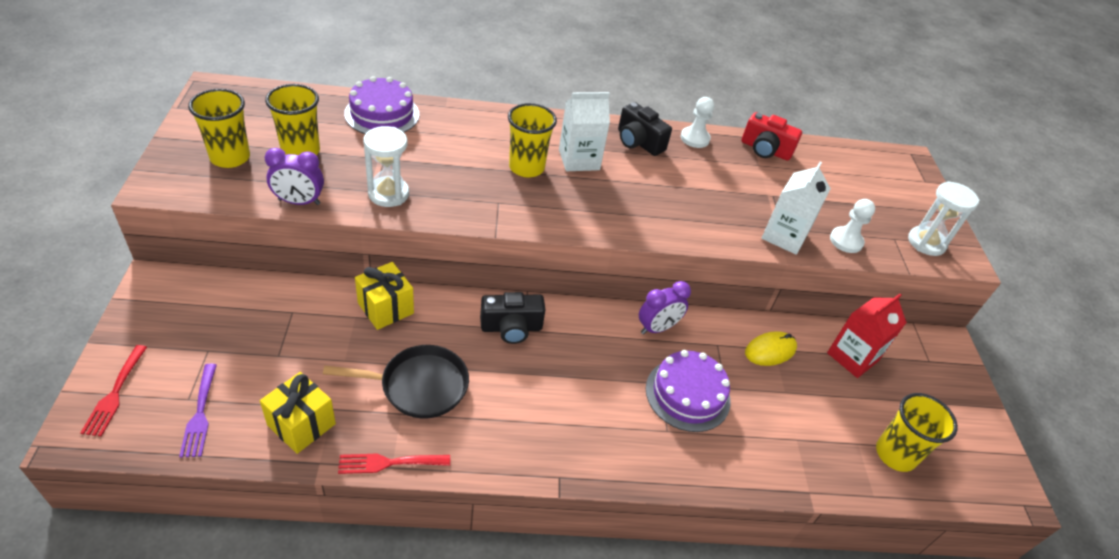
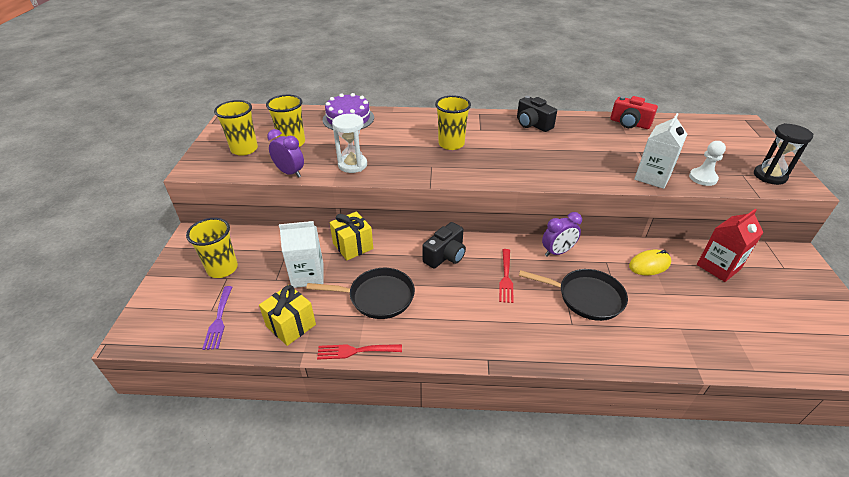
camera: 10 degrees right, 5 degrees down
(115, 394) = (161, 308): red fork -> red fork (506, 278)
(299, 202) = (290, 173): purple clock -> purple clock turned 150 degrees counterclockwise
(511, 328) = (445, 256): black camera -> black camera turned 45 degrees counterclockwise
(579, 160) = (489, 137): white carton -> white carton (308, 275)
(687, 394) = (586, 297): purple cake -> black pan
(694, 138) = (574, 120): white pawn -> none
(895, 454) = (767, 338): yellow cup -> yellow cup (222, 268)
(926, 243) = (769, 176): white hourglass -> black hourglass

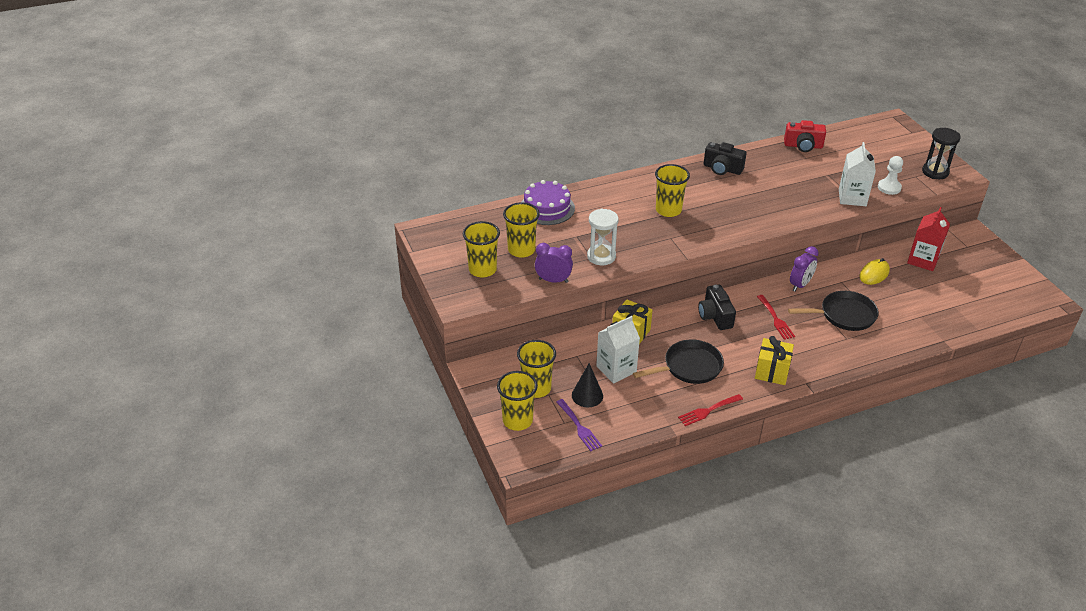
camera: 25 degrees left, 0 degrees up
(175, 293) = (517, 420): none -> yellow cup
(257, 291) = (587, 395): none -> black cone
(291, 325) = (642, 411): yellow gift -> yellow gift (772, 371)
(445, 256) = (715, 316): black camera -> black camera turned 150 degrees clockwise

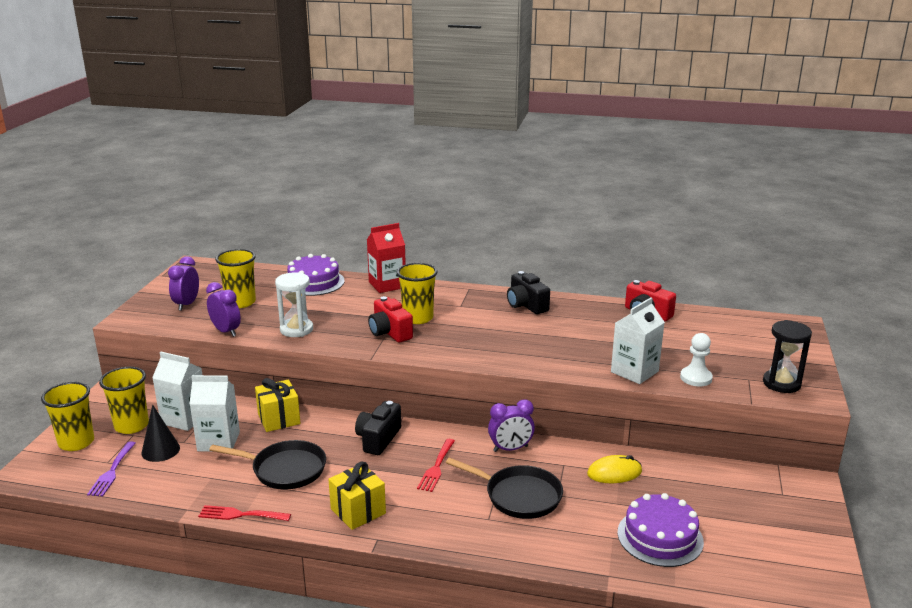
camera: 35 degrees right, 15 degrees down
(482, 270) = (187, 304): yellow cup -> purple clock
(565, 364) = (184, 419): none -> white carton
(668, 231) = (390, 332): none -> red camera
(923, 260) = (698, 484): red carton -> red carton (387, 285)
(941, 304) = (660, 537): none -> purple cake

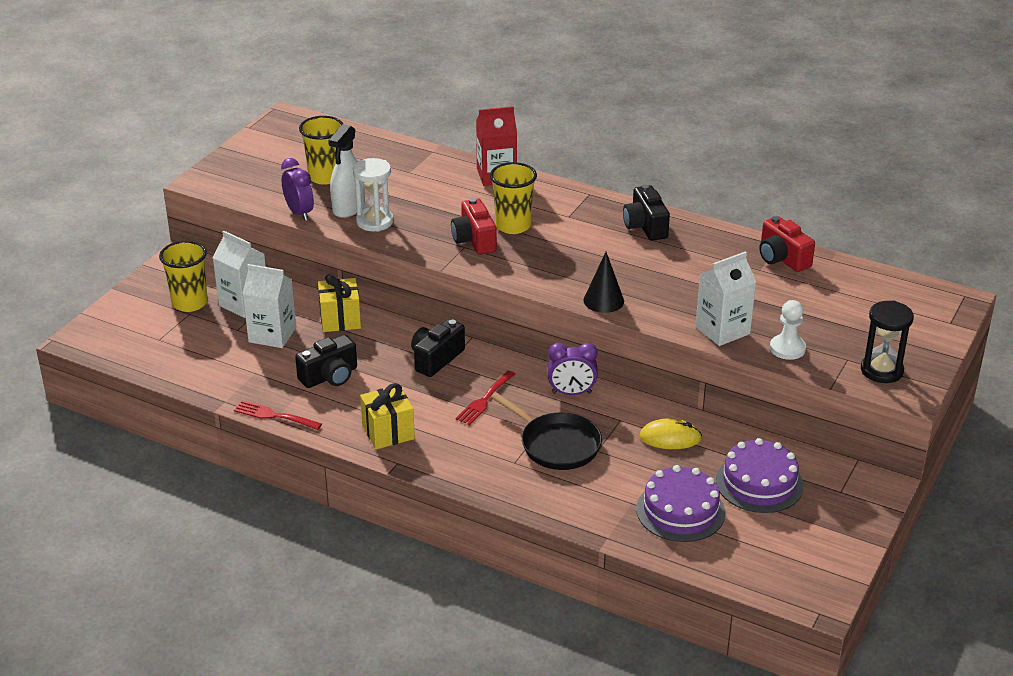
camera: 15 degrees right, 10 degrees up
(76, 442) = (133, 313): yellow cup -> none
(112, 471) = (162, 350): purple fork -> none
(160, 450) = (213, 335): black cone -> black cone (603, 300)
(187, 304) = (267, 171): purple clock -> none
(269, 322) = (348, 208): none -> white spray bottle
(285, 469) = (330, 376): black pan -> black camera
(314, 282) = (414, 160): purple cake -> purple cake (759, 483)

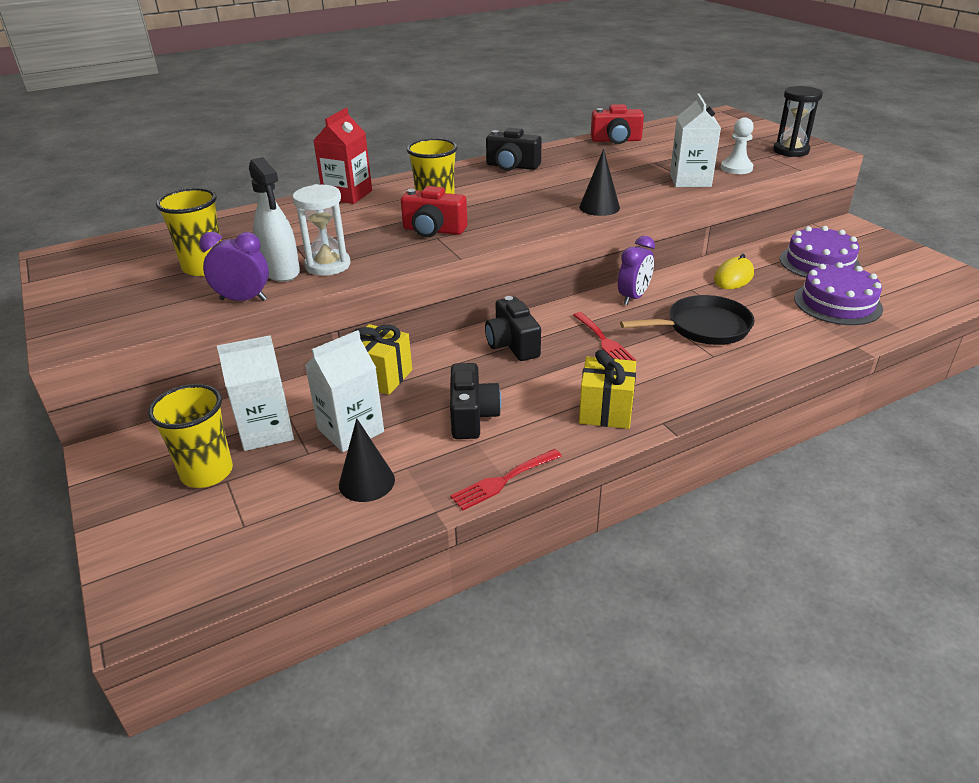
camera: 55 degrees left, 0 degrees up
(229, 364) = (366, 482): none -> black cone

